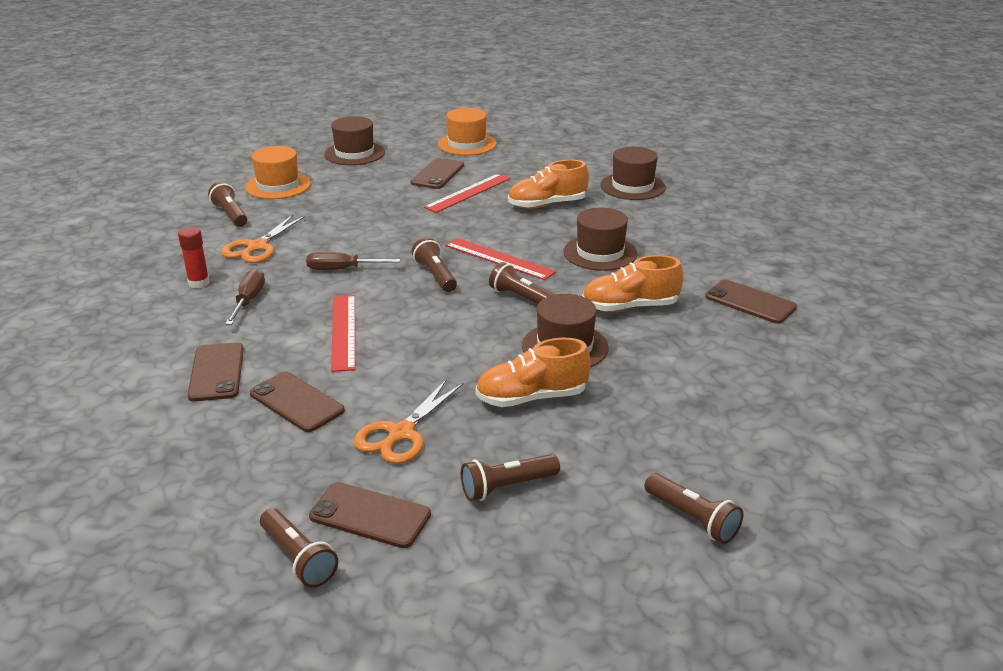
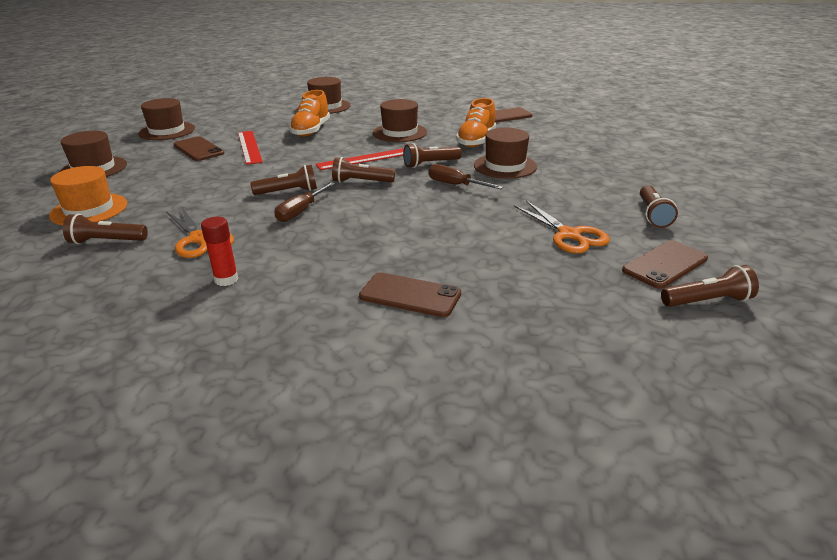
camera: 60 degrees left, 0 degrees up
(249, 300) = (297, 259): brown screwdriver -> brown screwdriver (455, 185)
(296, 402) = (494, 266): brown phone -> none
(343, 331) = (404, 229): red ruler -> none
(467, 144) = (167, 131): orange hat -> brown hat
(531, 398) = (556, 187): orange shoe -> none
(692, 518) = (705, 177): brown flashlight -> brown flashlight (288, 192)

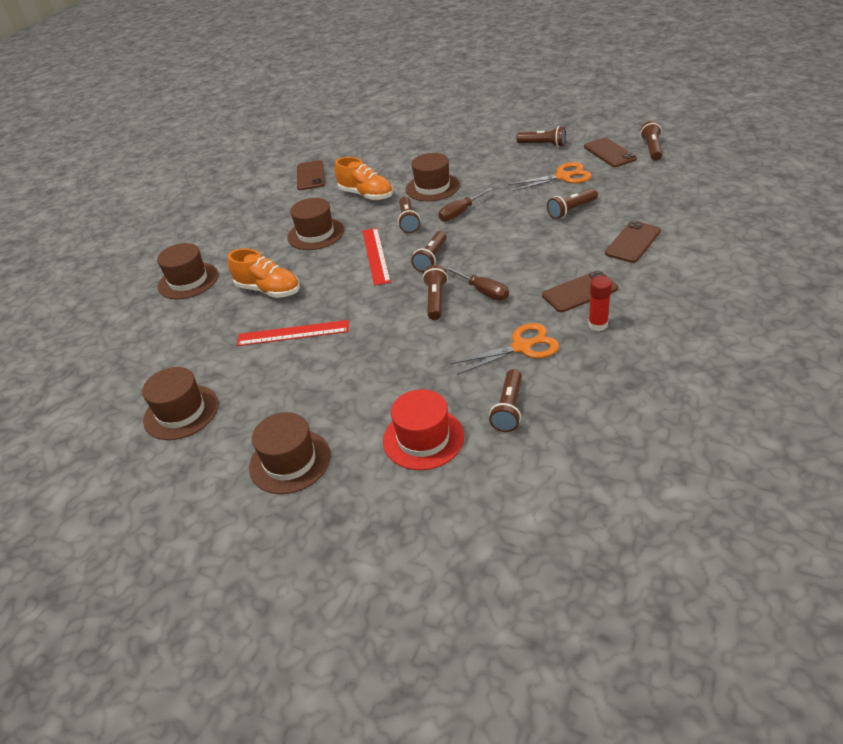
camera: 70 degrees left, 10 degrees up
(89, 209) = (423, 438): orange hat -> red hat
(198, 149) = (275, 373): brown phone -> brown phone (579, 292)
(481, 247) = (571, 210): none -> brown flashlight

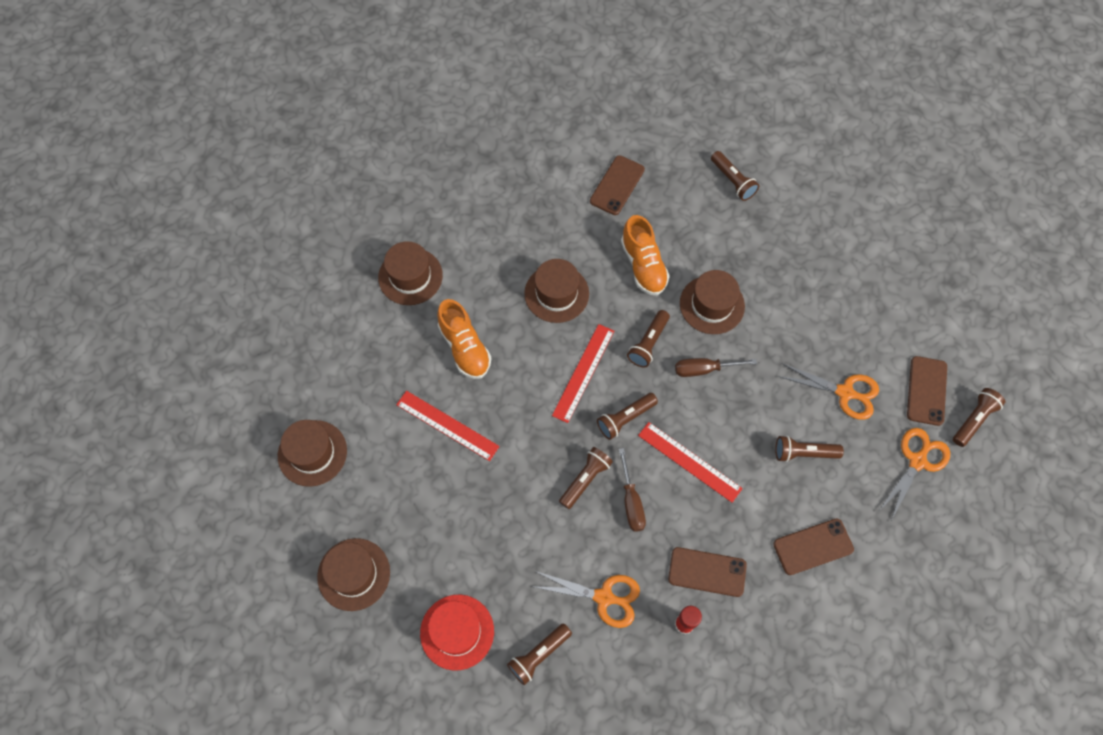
camera: 30 degrees right, 25 degrees up
(501, 253) = (689, 462): none -> red ruler
(543, 145) = (876, 319): brown flashlight -> brown flashlight (732, 181)
(644, 178) = (917, 461): none -> orange scissors

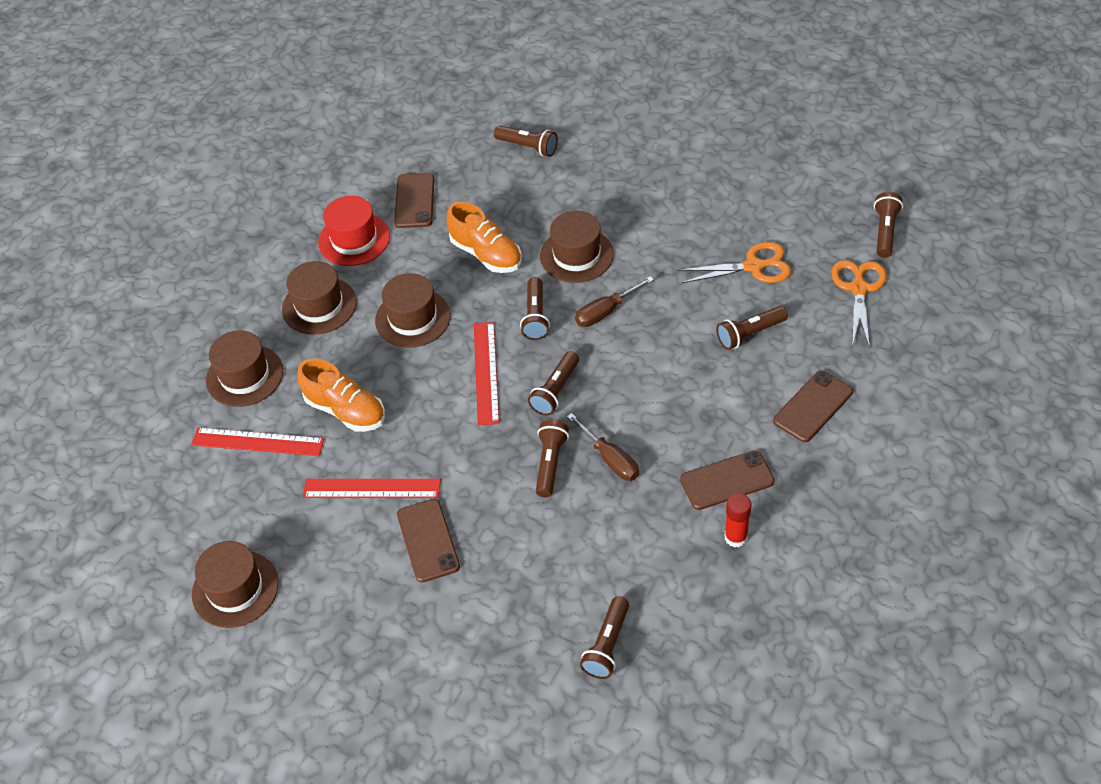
camera: 25 degrees left, 15 degrees down
(354, 574) = (355, 678): brown hat -> brown hat (319, 306)
(457, 632) = (506, 671): red hat -> red hat (354, 239)
(604, 597) = (640, 557): orange scissors -> none
(689, 462) = (644, 396): red ruler -> red ruler (257, 442)
(926, 391) = (826, 229): brown phone -> brown phone (428, 540)

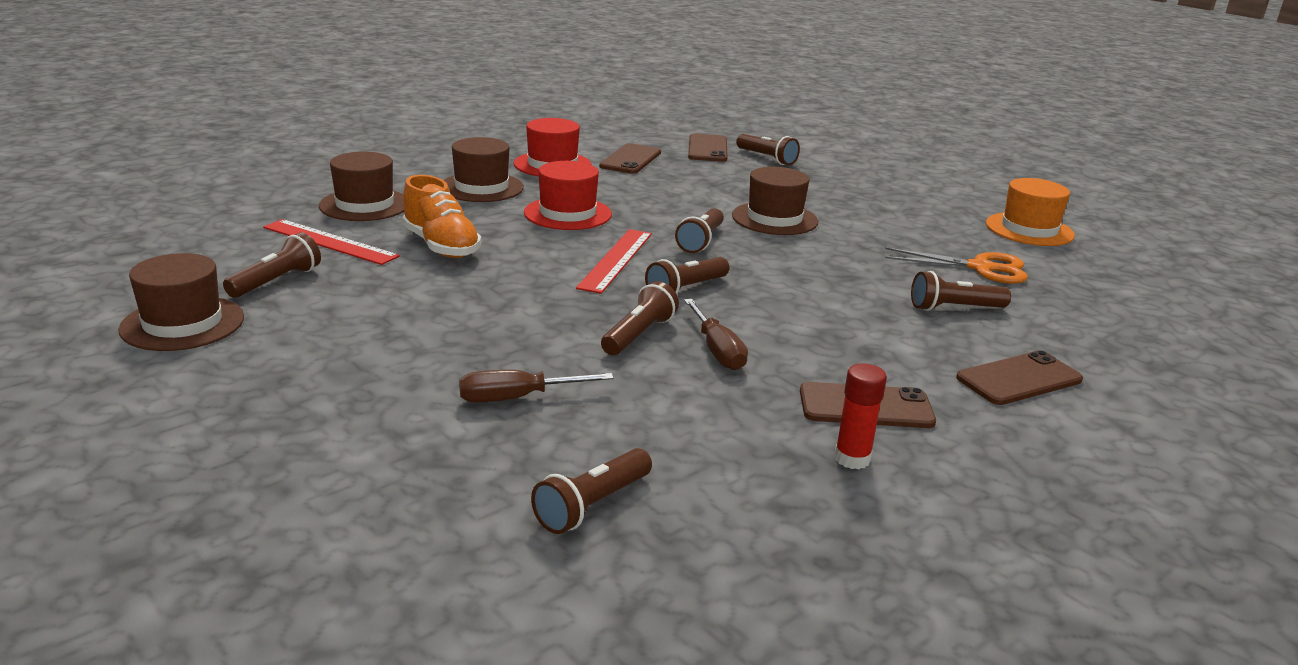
camera: 15 degrees right, 25 degrees down
(372, 488) = (414, 298): red ruler -> none
(413, 318) = (567, 213): brown hat -> red hat
(428, 540) = (438, 350): brown phone -> brown phone (707, 149)
(486, 254) = (677, 198): orange shoe -> none
(605, 312) = (783, 256): brown screwdriver -> brown screwdriver (516, 398)
(775, 187) = (1029, 229): none -> orange hat
(858, 288) = (1114, 310): orange scissors -> none
(885, 232) = (1161, 282): brown flashlight -> brown flashlight (276, 281)

